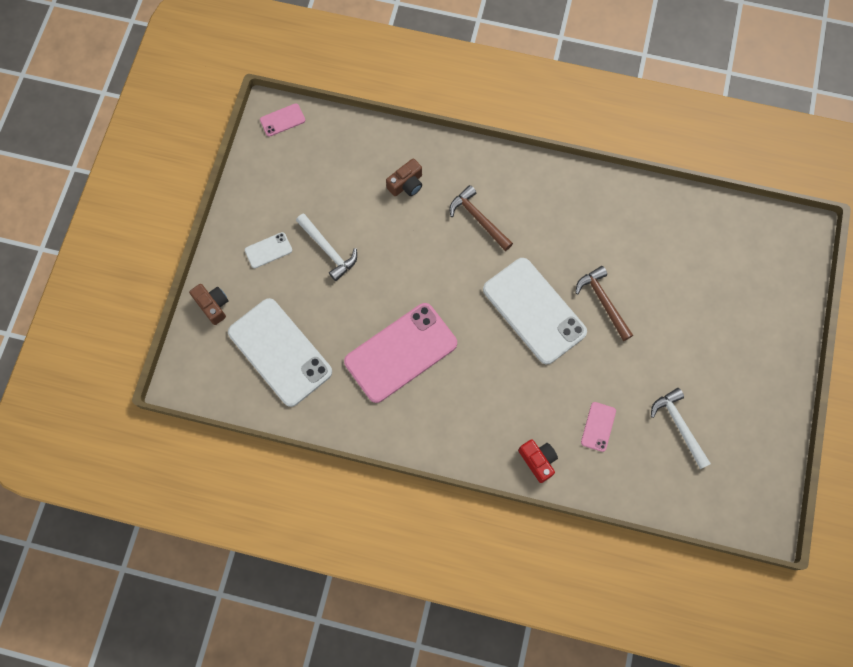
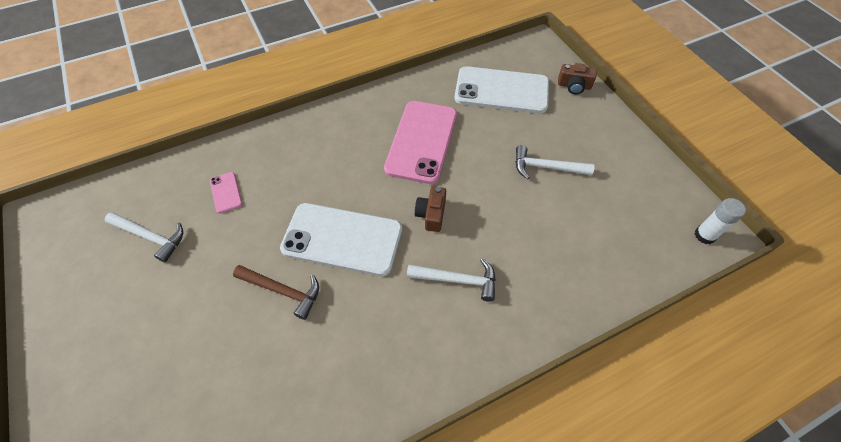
camera: 140 degrees right, 15 degrees down
(268, 250) = (585, 138): white phone -> none
(282, 120) = (704, 235): pink phone -> white glue stick
(406, 184) = (548, 262): brown camera -> brown camera (431, 214)
(478, 219) = (457, 280): brown hammer -> white hammer
(538, 460) = (262, 143): red camera -> none

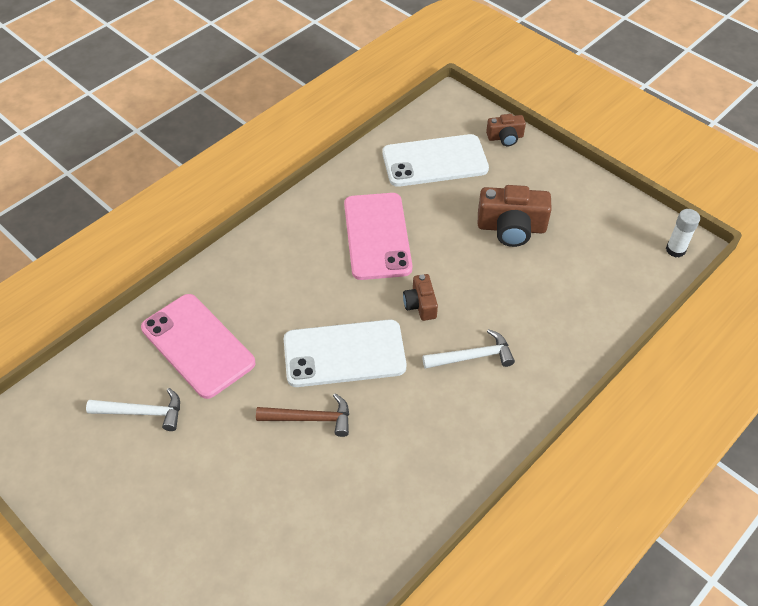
camera: 20 degrees left, 5 degrees down
(226, 192) = (197, 345): pink phone -> pink phone, size x2.33
(546, 167) = (511, 228): white hammer -> brown camera

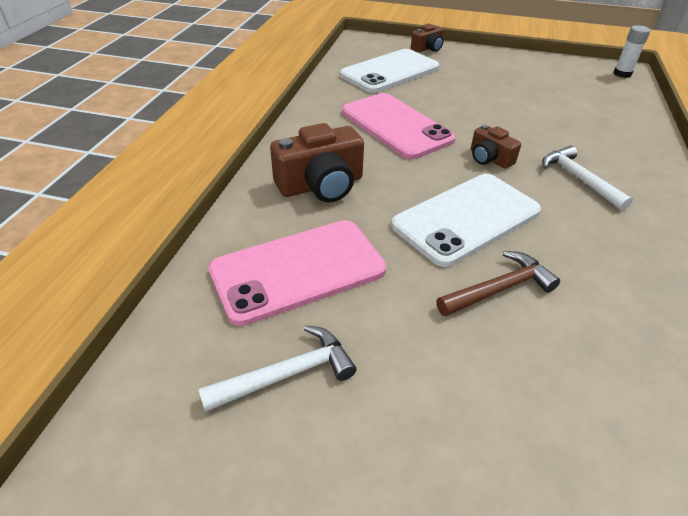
camera: 30 degrees left, 10 degrees down
(197, 345) = (298, 270): pink phone -> pink phone turned 45 degrees counterclockwise
(472, 356) = (579, 179): white hammer -> white hammer turned 75 degrees counterclockwise
(511, 228) = (497, 92): brown camera -> brown camera (321, 185)

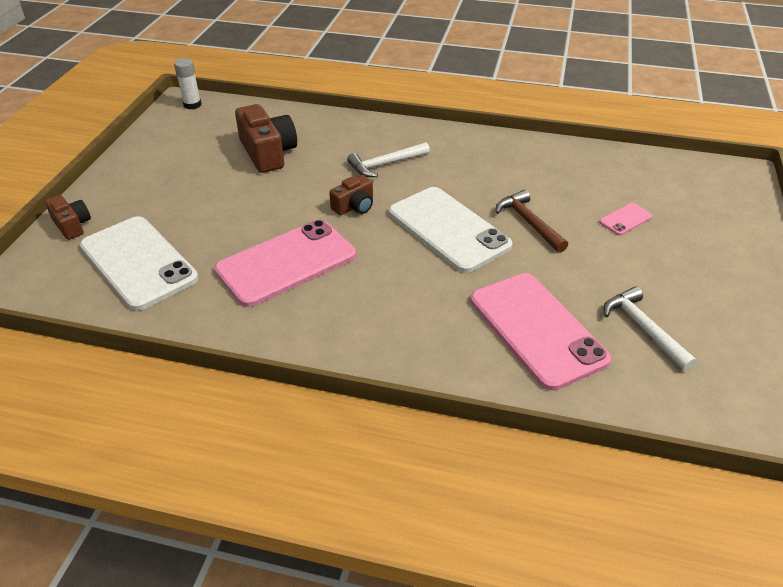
camera: 90 degrees left, 0 degrees up
(321, 185) = (407, 319): brown camera -> brown camera (268, 153)
(543, 412) = (625, 219): none -> pink phone

